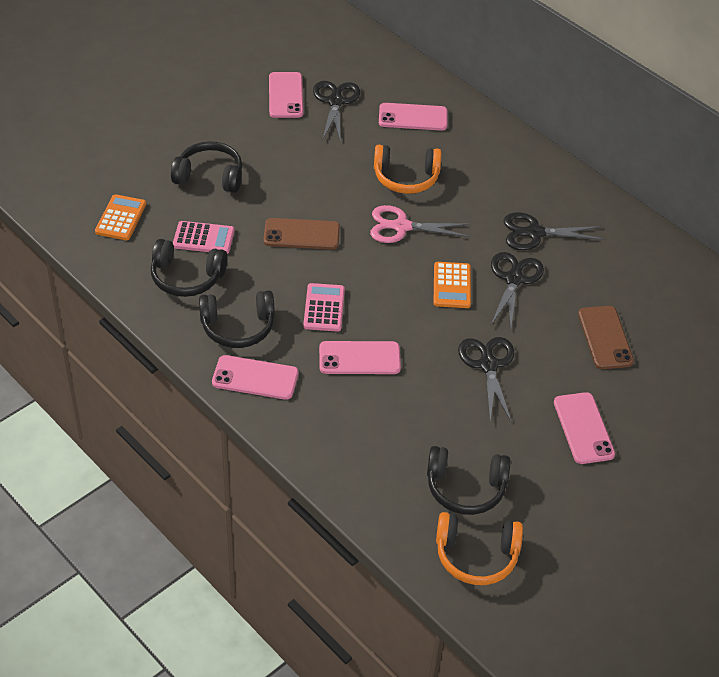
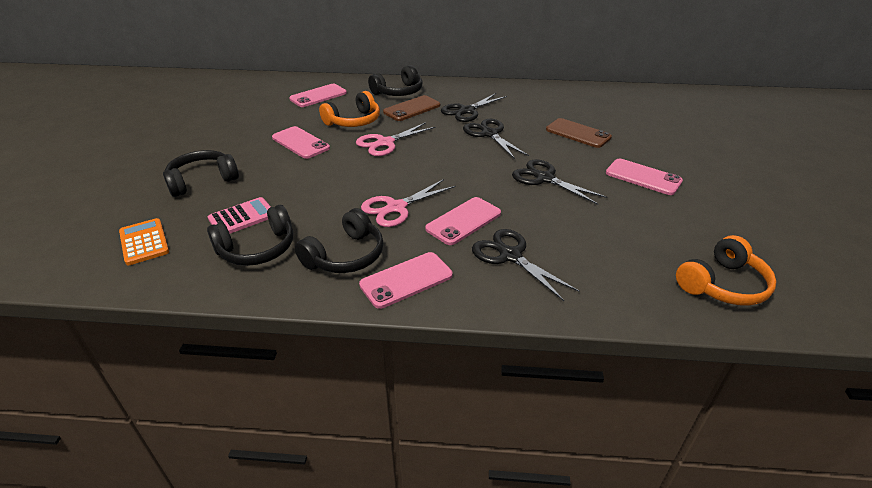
camera: 40 degrees left, 10 degrees down
(285, 95) = (213, 119): pink phone -> pink phone (300, 143)
(301, 234) = (321, 178): brown phone -> brown phone (412, 109)
(324, 308) = (396, 208): pink calculator -> pink scissors
(335, 101) = (255, 108): black scissors -> black scissors (510, 256)
(452, 285) = (460, 154): orange calculator -> none
(465, 488) = (646, 249): black headphones -> black headphones (398, 92)

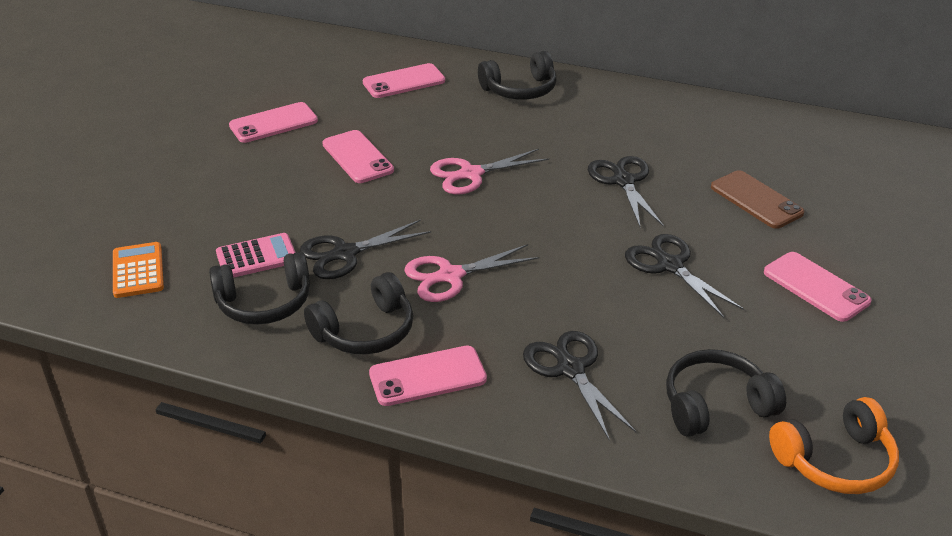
camera: 15 degrees right, 0 degrees up
(202, 181) = (220, 196): black headphones -> black headphones (716, 405)
(353, 121) = (439, 132): orange headphones -> none
(412, 109) = (528, 122): brown phone -> none
(463, 221) = (530, 310): pink phone -> pink phone (273, 123)
(466, 111) = (607, 137): black scissors -> black scissors (345, 254)

